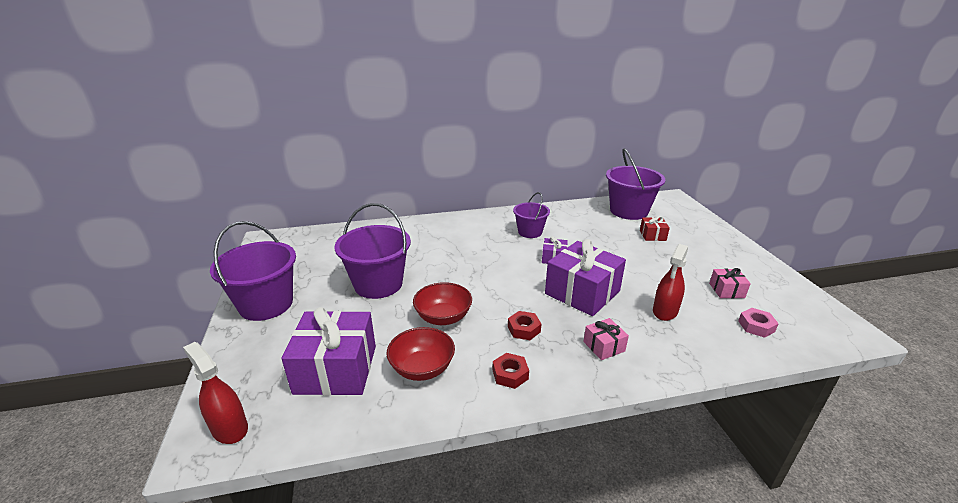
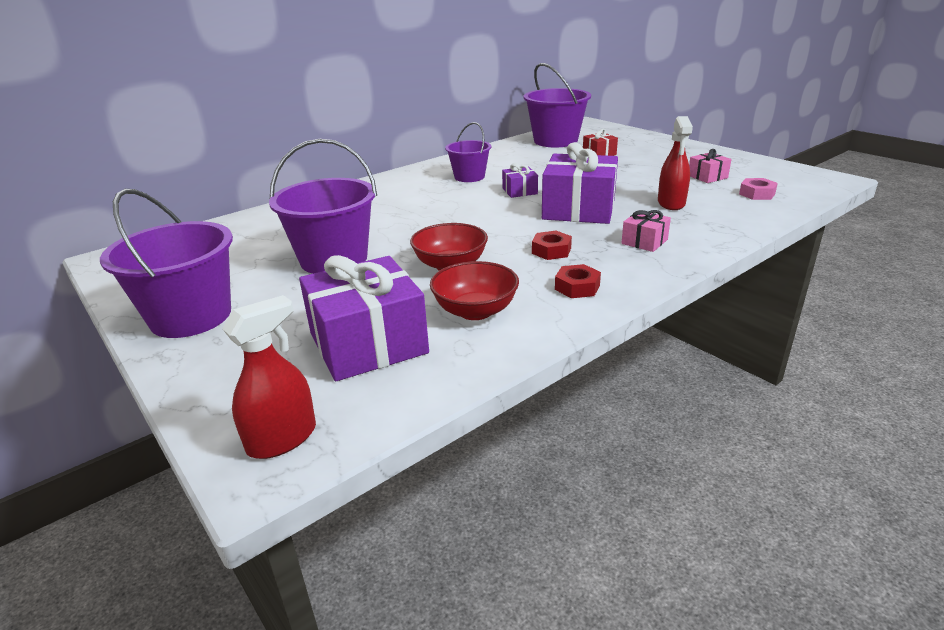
camera: 25 degrees left, 0 degrees up
(229, 428) = (282, 439): red spray bottle -> red spray bottle turned 120 degrees clockwise

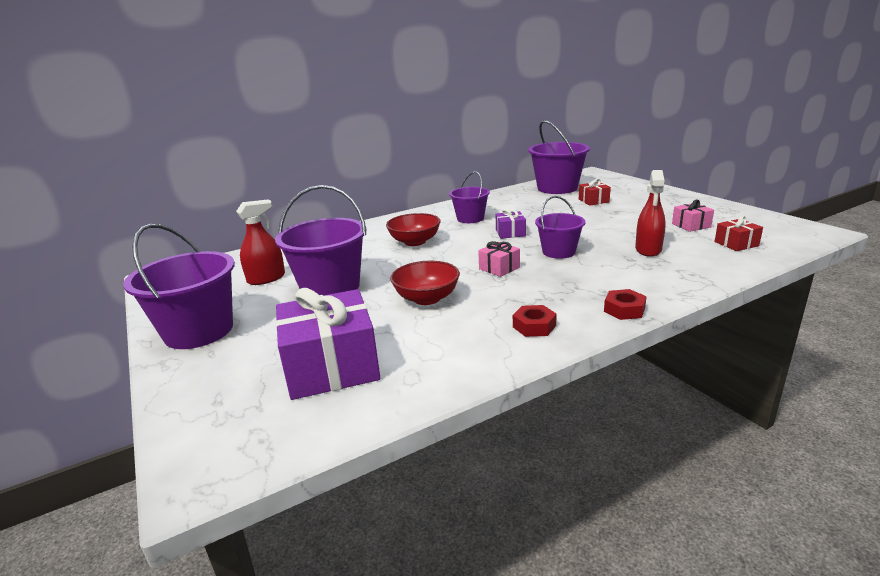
camera: 10 degrees right, 5 degrees down
(282, 439) = (228, 450): red spray bottle -> red spray bottle (266, 278)
(475, 311) = (434, 343): red bowl -> red bowl (415, 242)
(551, 251) = (521, 290): red nut -> red nut (624, 310)
(579, 209) = (558, 252): purple gift -> purple bucket
(644, 241) = (611, 285): pink gift -> pink gift (499, 268)
(757, 194) = (736, 244): pink nut -> red gift

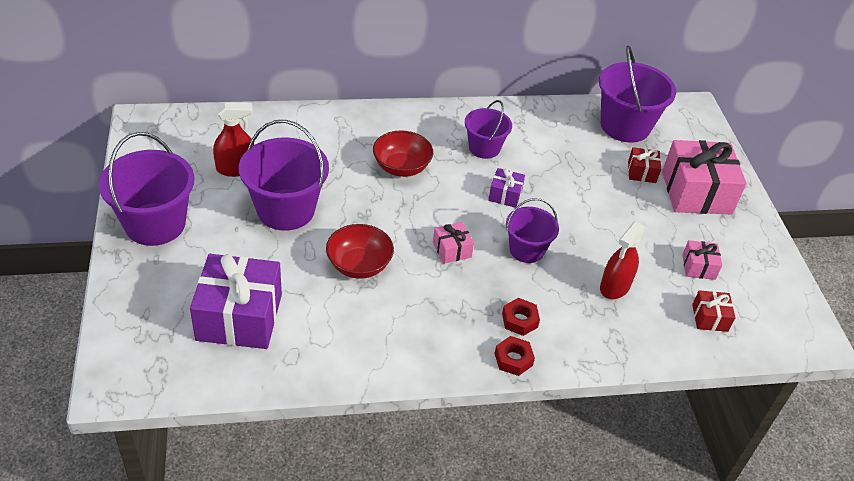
camera: 15 degrees right, 20 degrees up
(534, 326) = (422, 344): red nut -> red nut (519, 320)
(640, 199) = (696, 192): none -> pink gift

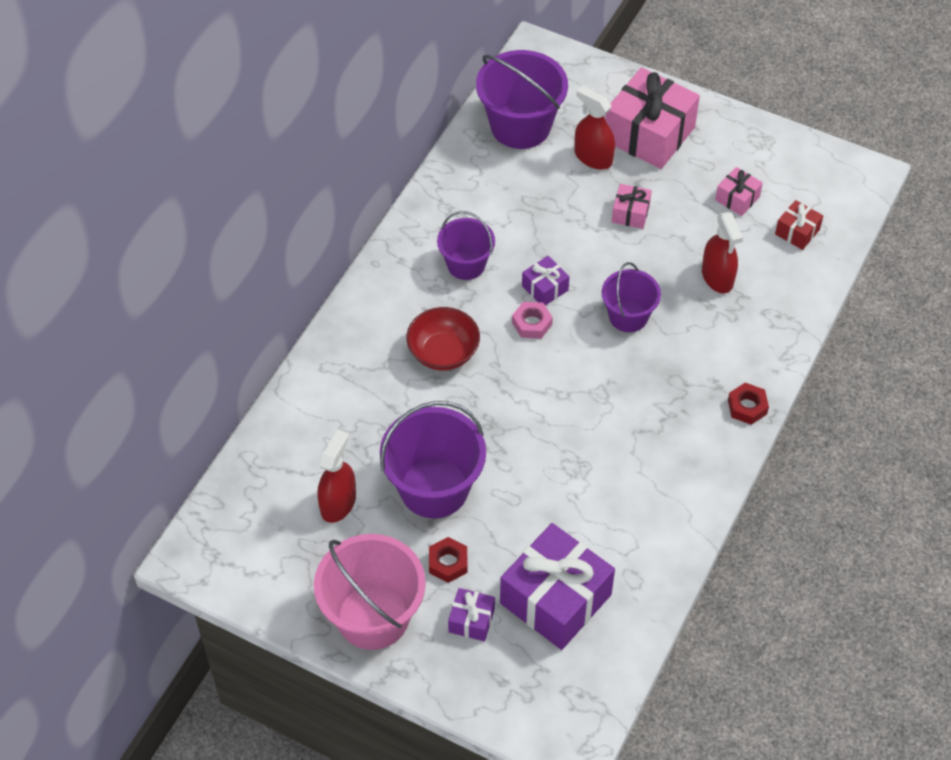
camera: 50 degrees left, 10 degrees up
(155, 224) = (373, 616): purple bucket -> pink bucket
(187, 277) = (471, 620): none -> purple gift
(359, 265) = (555, 464): red bowl -> none
(452, 250) = (587, 376): pink gift -> pink gift (630, 213)
(468, 201) = (532, 323): none -> pink nut
(519, 320) = (707, 375): red nut -> red nut (448, 563)
(642, 172) = (593, 157): red gift -> red spray bottle

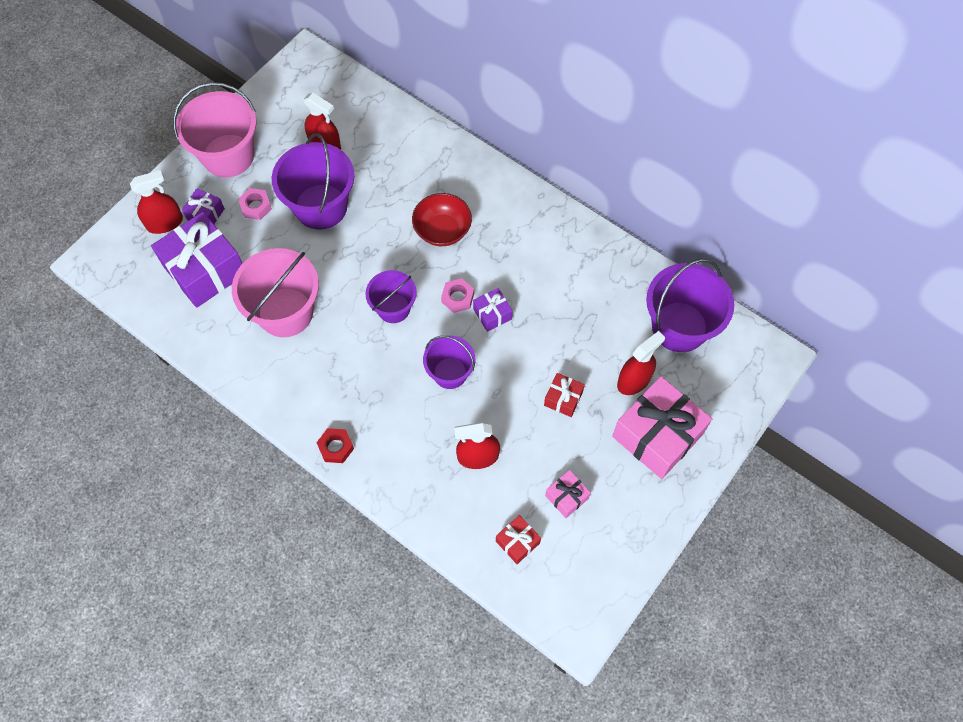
camera: 100 degrees right, 10 degrees up
(448, 563) = (256, 206): red nut -> pink nut
(466, 264) = (528, 259): purple bucket -> purple bucket (393, 308)
(495, 667) = (165, 223): none -> red spray bottle
(593, 494) = (285, 312): none -> pink bucket
(630, 213) = (563, 398): pink gift -> red gift

